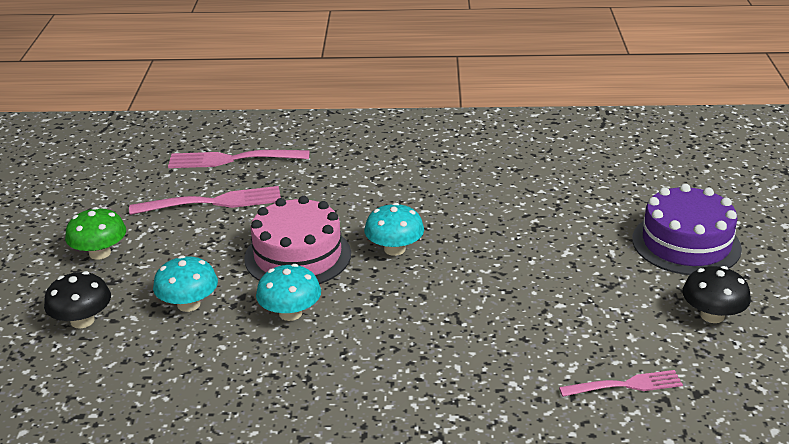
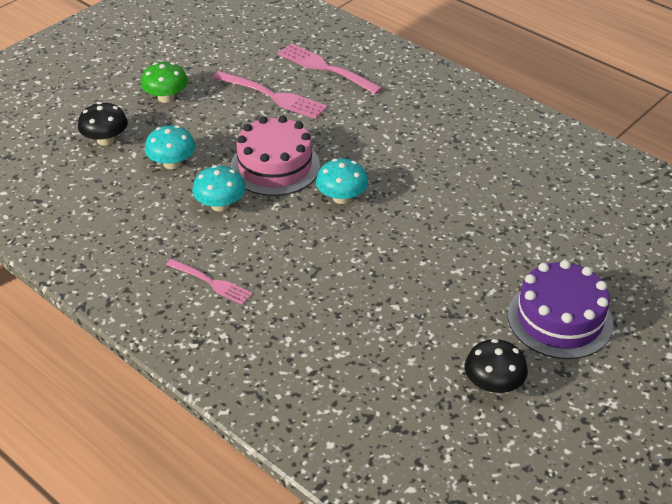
camera: 40 degrees right, 10 degrees up
(624, 385) = (356, 389): pink fork -> pink fork (211, 282)

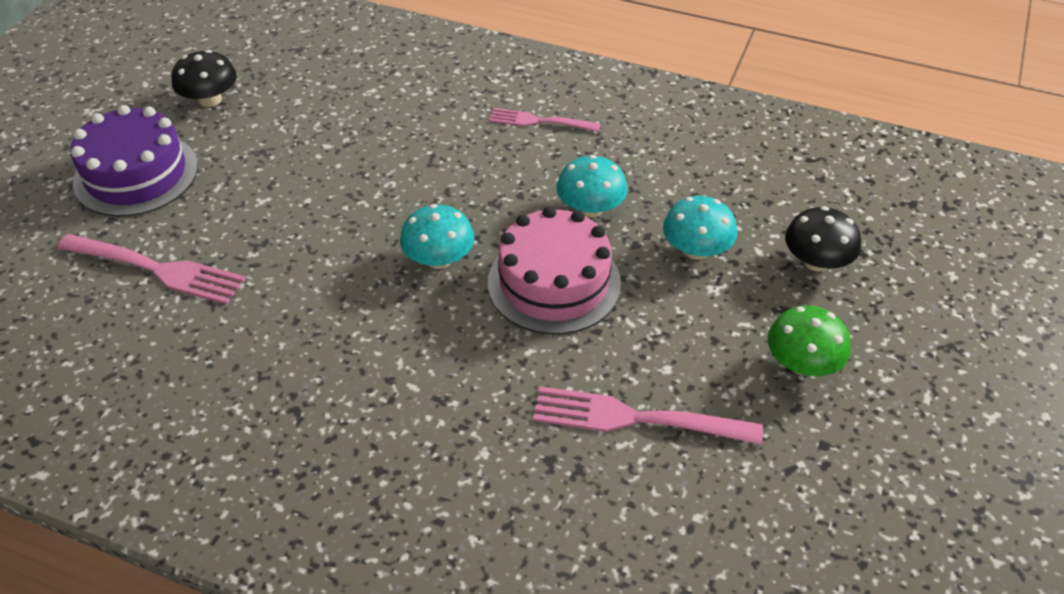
camera: 160 degrees right, 5 degrees up
(326, 68) = (579, 522): pink fork -> pink fork (155, 269)

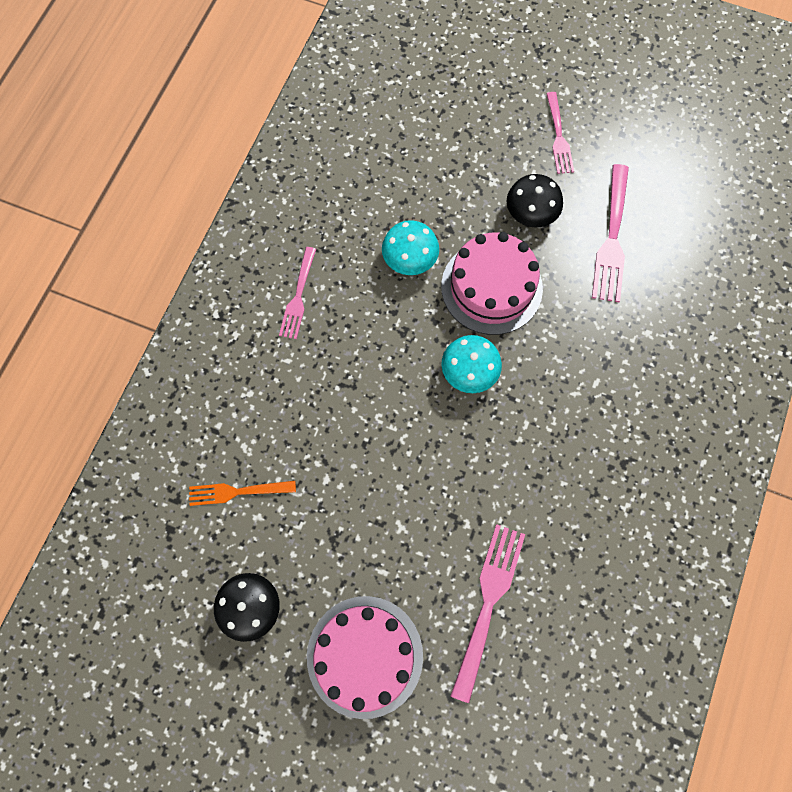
camera: 90 degrees left, 25 degrees up
(136, 174) = (365, 656): purple cake -> pink cake
(326, 88) = (238, 491): none -> orange fork
(696, 250) = (454, 188): turquoise mushroom -> none
(802, 363) = (558, 136): green mushroom -> pink fork
(816, 261) = (464, 113): black mushroom -> black mushroom (530, 213)

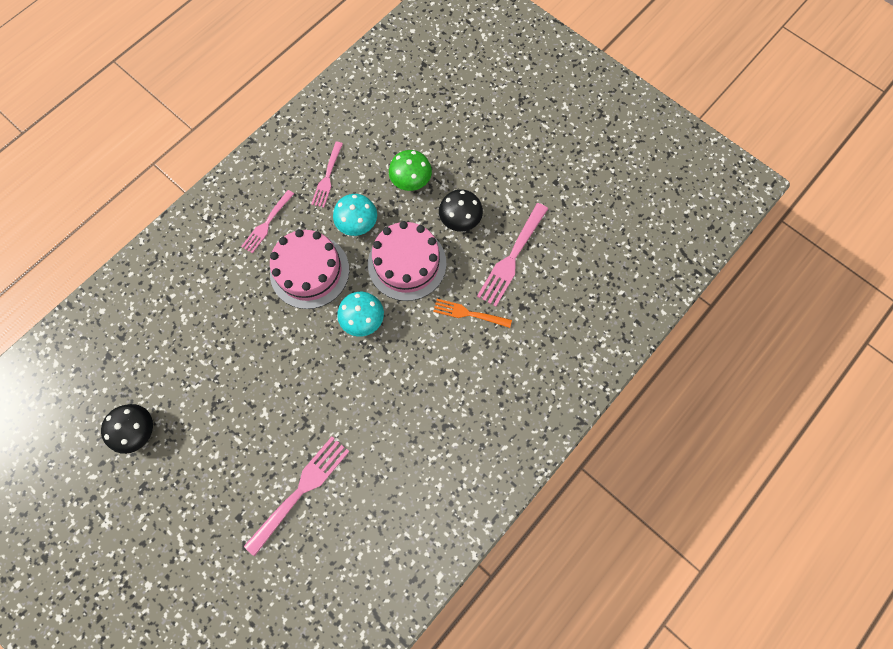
camera: 20 degrees right, 0 degrees up
(238, 491) = (165, 346): orange fork -> orange fork (469, 313)
(365, 656) = (199, 494): pink cake -> pink cake (309, 271)
(451, 186) = (411, 180): none -> green mushroom
(558, 136) = (507, 168): pink fork -> pink fork (327, 176)

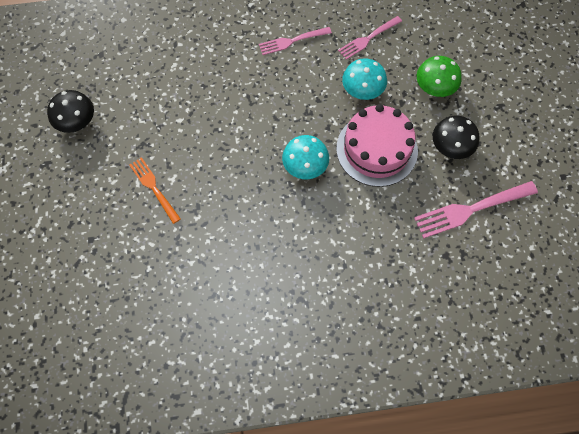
camera: 40 degrees right, 5 degrees down
(300, 491) = (149, 257): pink fork -> none
(309, 271) = (294, 99): pink cake -> none
(469, 313) = (396, 227): orange fork -> orange fork (154, 188)

